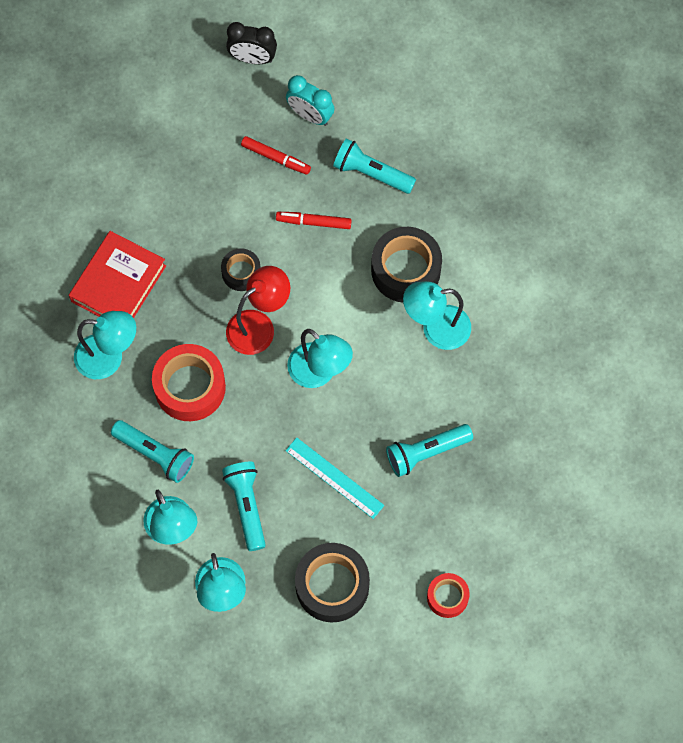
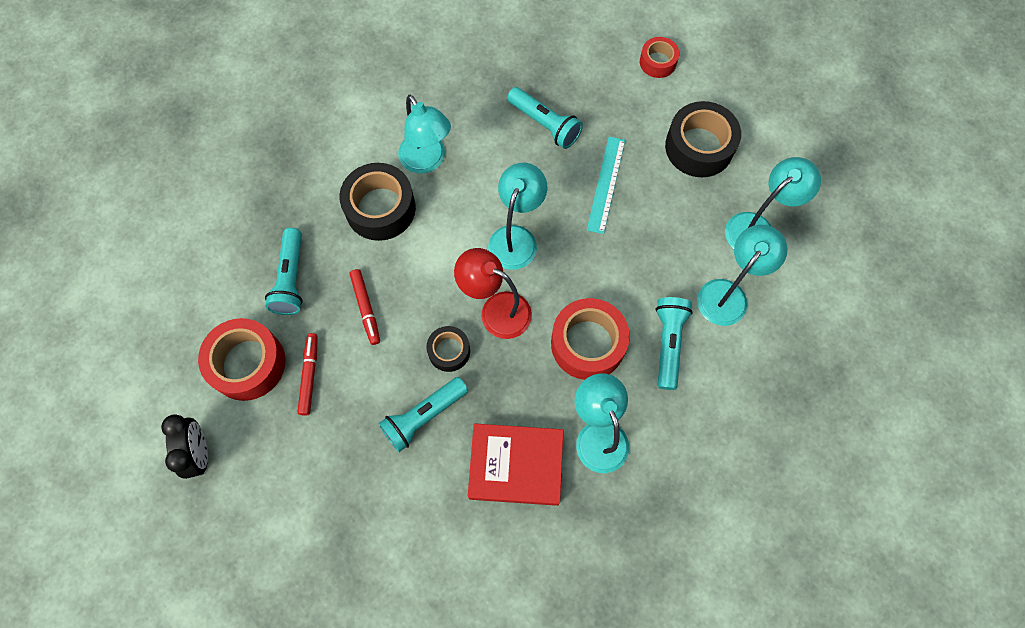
camera: 115 degrees left, 0 degrees up
(247, 506) = (671, 243): turquoise flashlight -> turquoise flashlight (424, 416)
(310, 115) = (247, 363): turquoise clock -> red tape

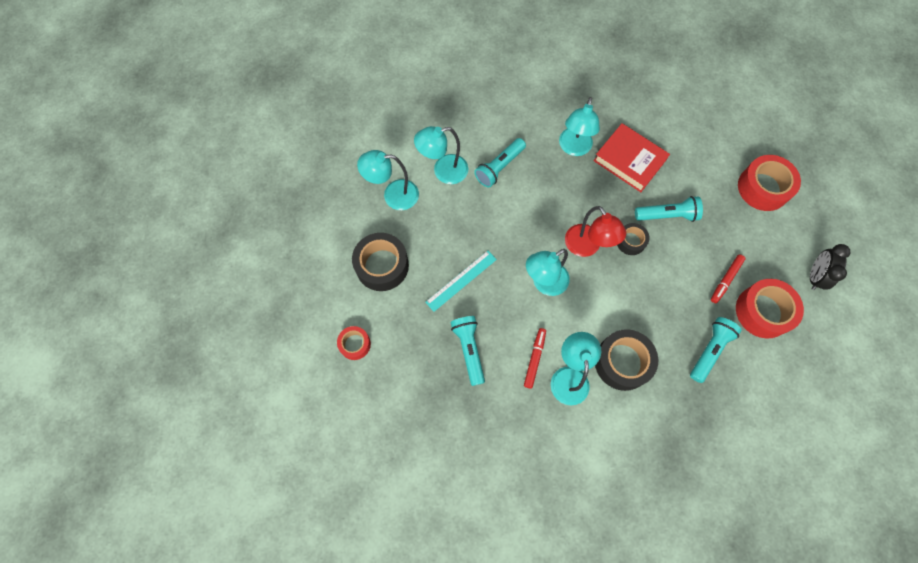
camera: 145 degrees left, 0 degrees up
(366, 308) = (669, 299): red marker -> red marker (534, 359)
(588, 343) = (545, 195): red tape -> red tape (763, 188)

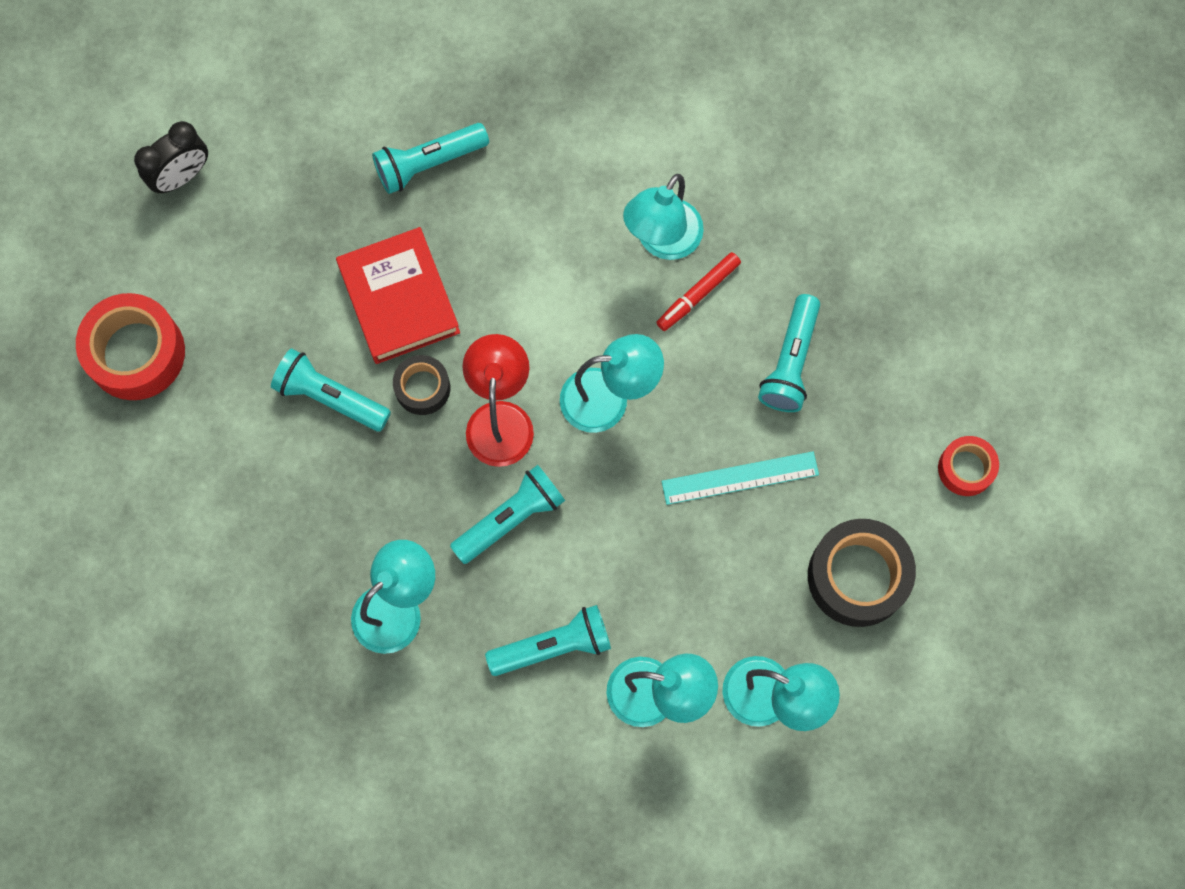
camera: 150 degrees left, 5 degrees up
(552, 207) = (510, 518): none -> turquoise flashlight
(622, 362) = (569, 218): black tape -> none
(629, 160) = (318, 528): red book -> red book (399, 299)
(725, 280) = (321, 246): red marker -> none
(763, 311) = (304, 171): red tape -> none

